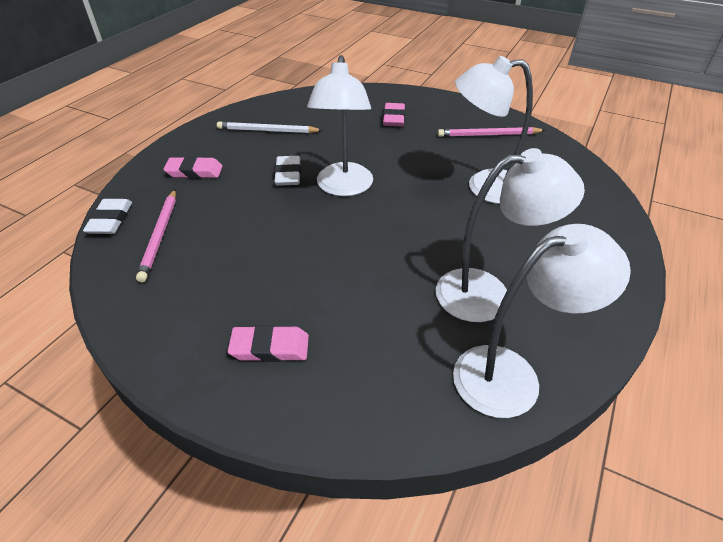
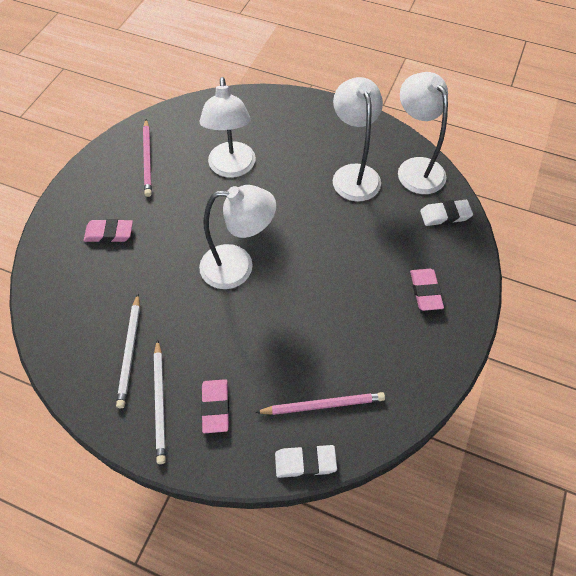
camera: 95 degrees left, 15 degrees up
(214, 145) = (160, 402): none -> white pencil
(288, 174) = (218, 315): white eraser -> white eraser (445, 215)

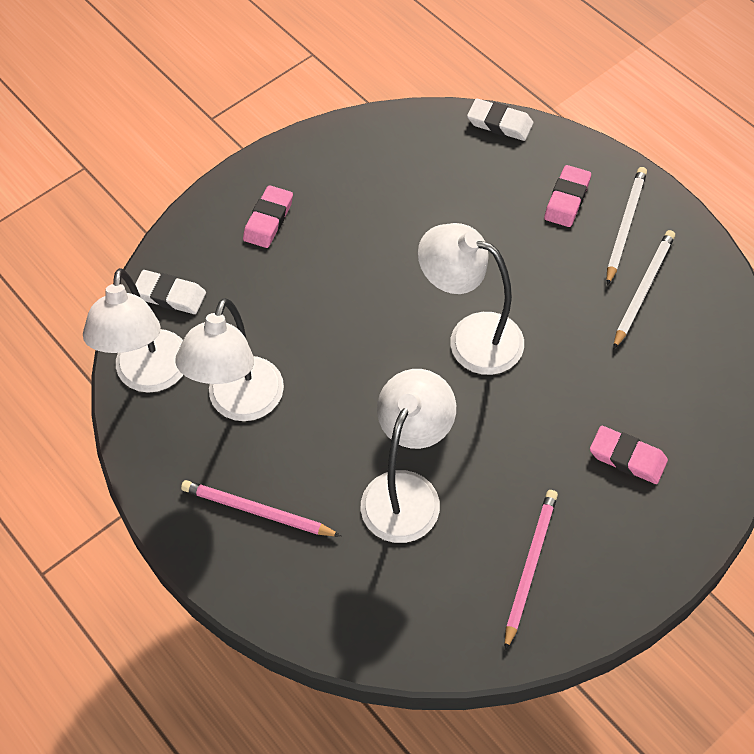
camera: 150 degrees left, 0 degrees up
(323, 405) = (455, 160): pink pencil -> pink pencil (257, 511)

